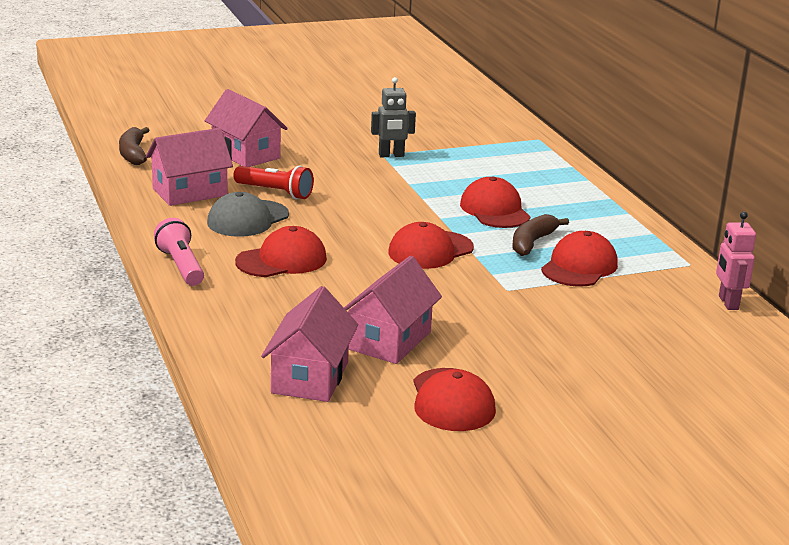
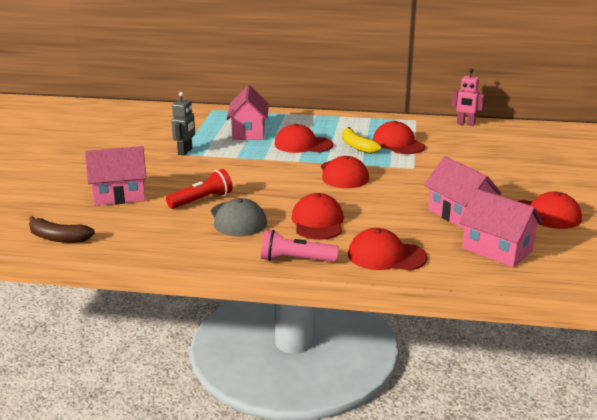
camera: 60 degrees left, 0 degrees up
(190, 192) = (165, 230): pink house -> pink house (248, 132)
(233, 312) = (386, 256): none -> red cap
(532, 242) = (357, 146): brown banana -> yellow banana

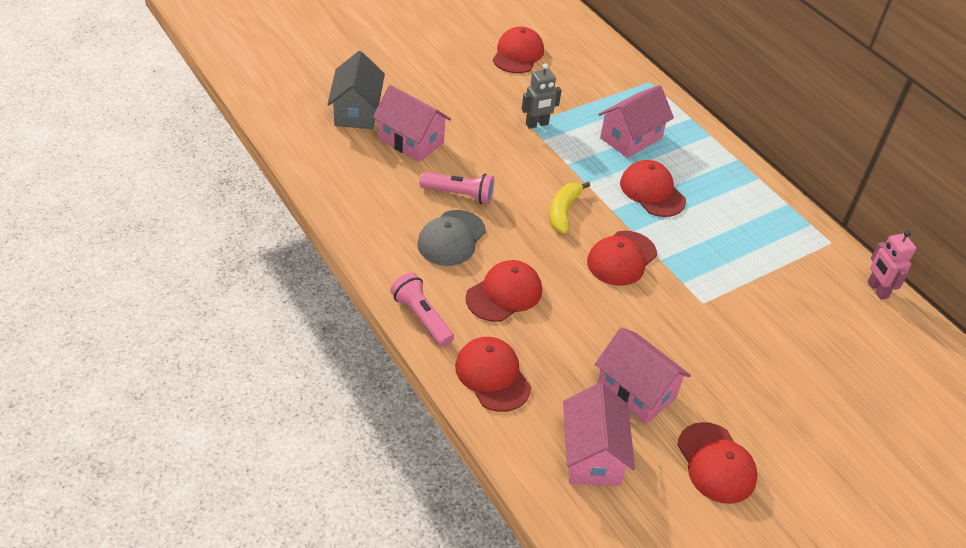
camera: 45 degrees right, 20 degrees up
(50, 202) = (357, 111): none -> grey house
(58, 238) = (310, 155): brown banana -> none
(202, 200) = (459, 195): red flashlight -> pink flashlight
(357, 146) = (699, 233): yellow banana -> yellow banana (563, 211)
(398, 143) = (748, 260): red cap -> red cap (518, 54)
(459, 214) = (636, 391): pink house -> pink house turned 60 degrees counterclockwise

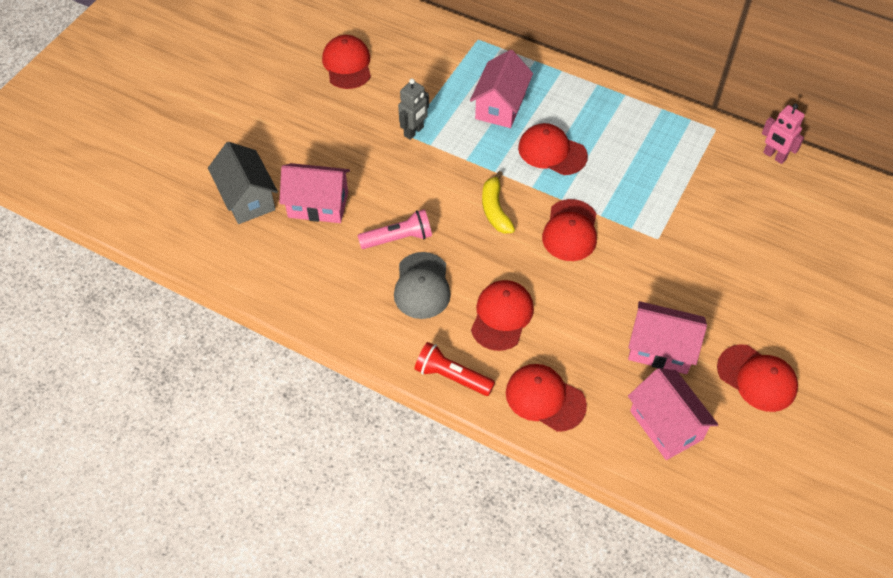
camera: 25 degrees left, 10 degrees up
(422, 317) = (452, 376): pink flashlight -> red flashlight

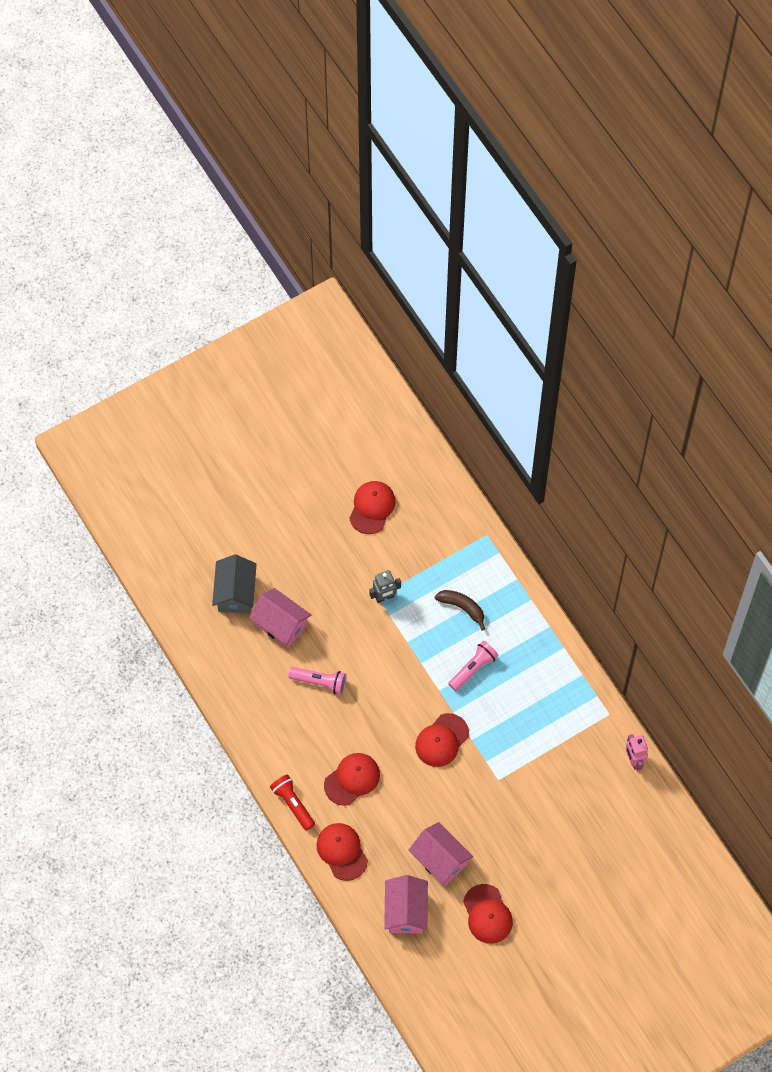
camera: 30 degrees right, 10 degrees up
(422, 286) = (313, 728): grey cap -> none
(495, 209) = (400, 695): yellow banana -> none
(500, 106) = (462, 608): pink house -> brown banana
(552, 152) = (473, 669): red cap -> pink flashlight

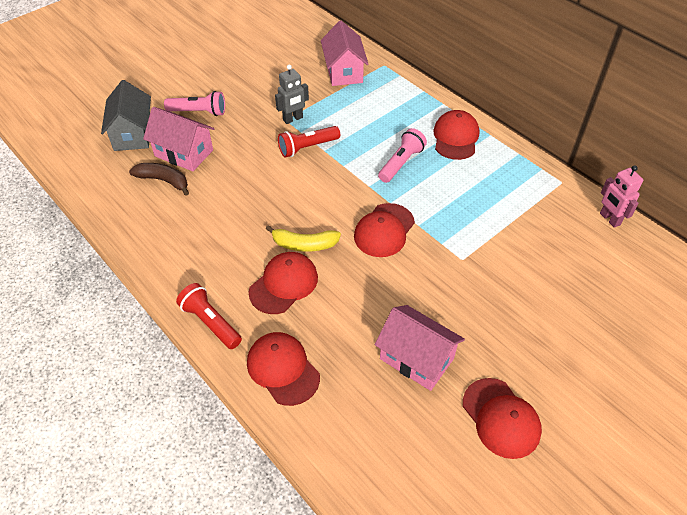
camera: 10 degrees left, 15 degrees down
(320, 682) = (232, 196): pink flashlight -> pink flashlight (198, 112)
(372, 507) = (269, 59): red cap -> red cap (455, 137)
(373, 744) = (304, 244): none -> yellow banana
(392, 636) = (307, 147): none -> red flashlight
(406, 911) = (386, 433): pink house -> pink house (344, 71)
(462, 608) = (375, 117): brown banana -> brown banana (163, 181)

